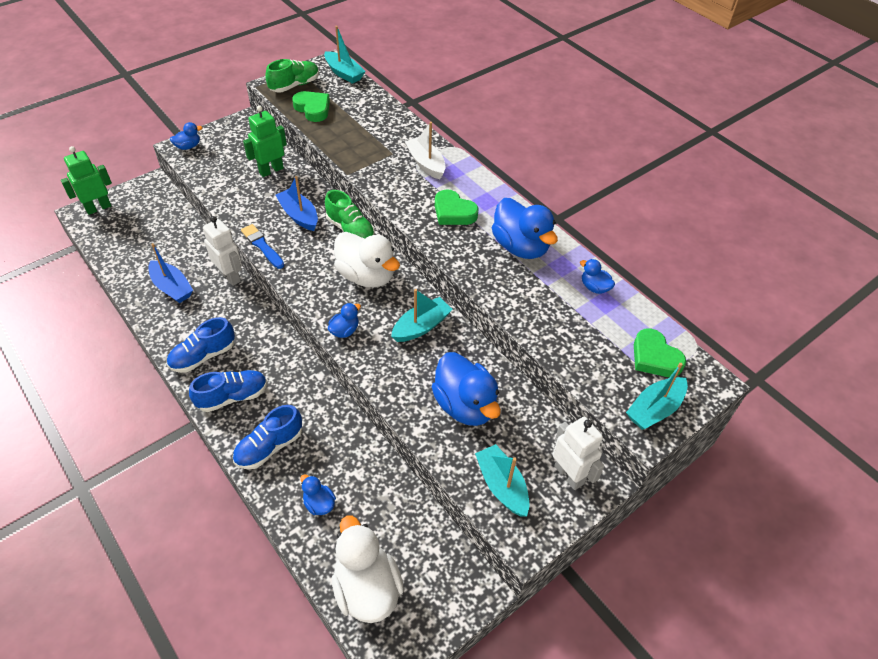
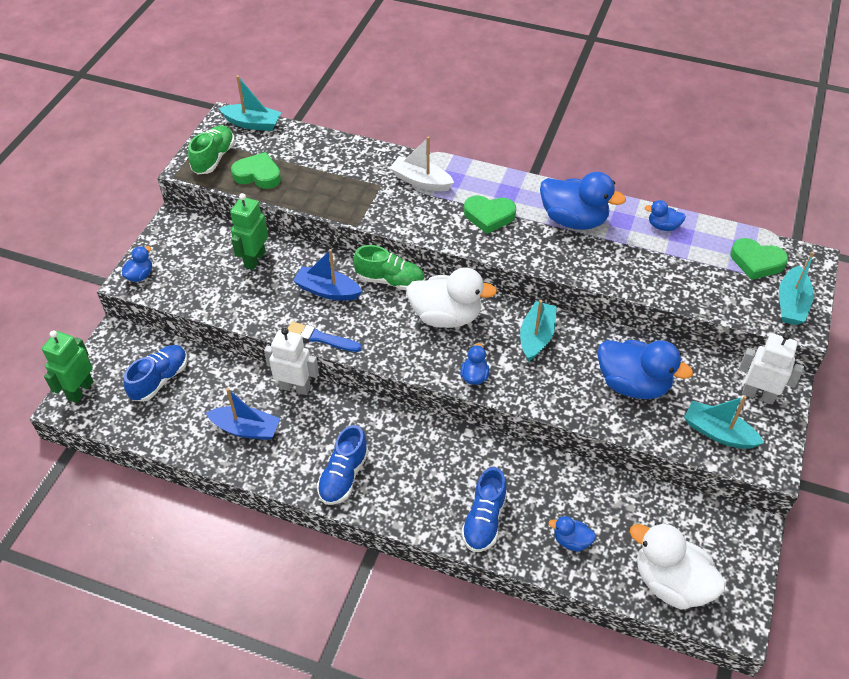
camera: 30 degrees left, 0 degrees up
(232, 396) = (408, 496): blue shoe -> blue shoe (160, 379)

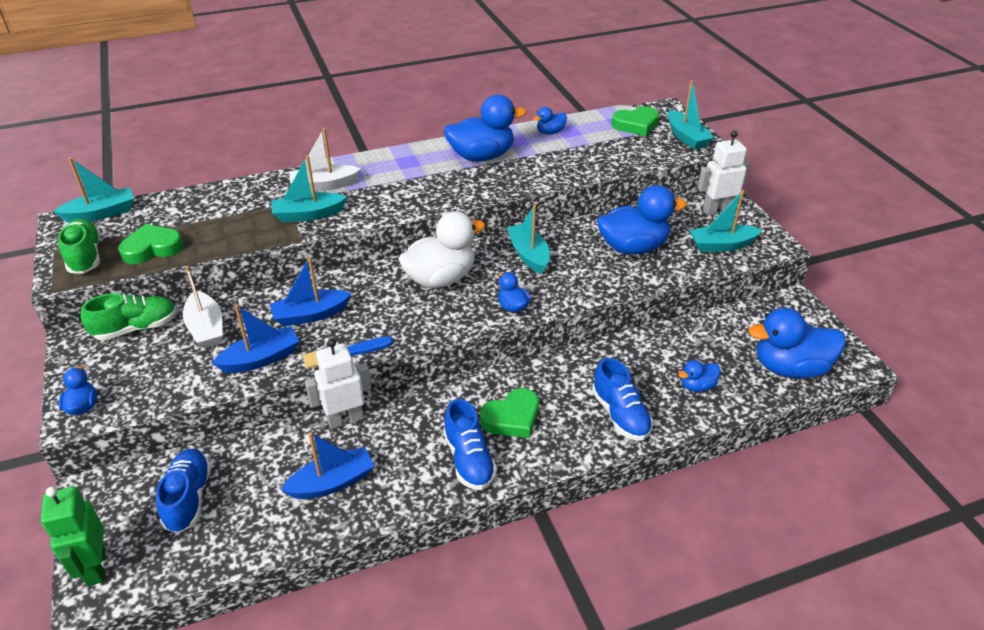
camera: 40 degrees left, 10 degrees down
(254, 259) = (206, 328): green robot -> white boat
(266, 307) = (261, 359): none -> blue boat
(384, 204) = (308, 214): none -> turquoise boat
(390, 280) = (361, 278): green shoe -> green shoe (136, 328)
(489, 216) = (411, 183): green heart -> green heart (512, 418)
(670, 582) = (790, 368): white duck -> blue duck

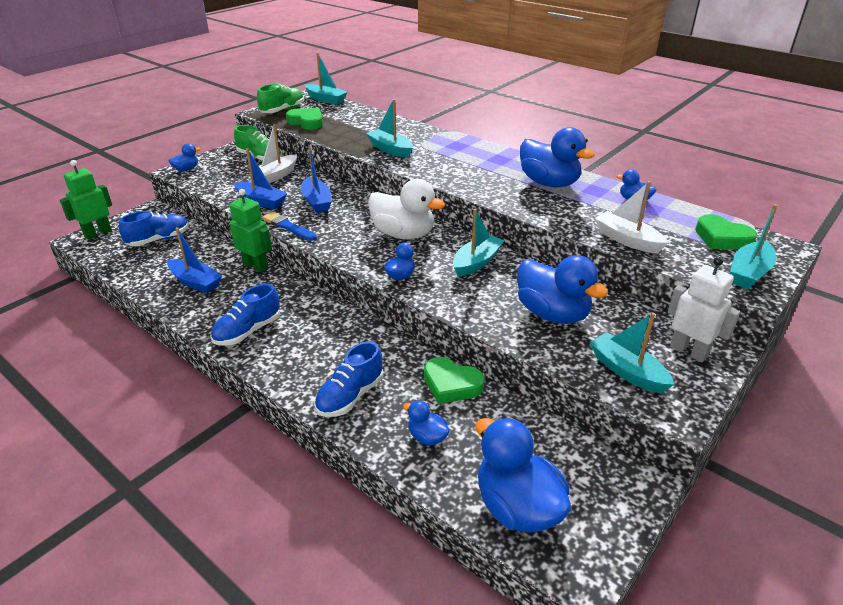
camera: 60 degrees right, 5 degrees down
(310, 315) = (317, 202): blue boat -> blue boat turned 150 degrees counterclockwise
(324, 185) = (430, 143): white boat -> white boat (627, 240)
(345, 419) = (256, 266): white robot -> green robot
(512, 418) = (305, 337): green heart -> green heart (451, 384)

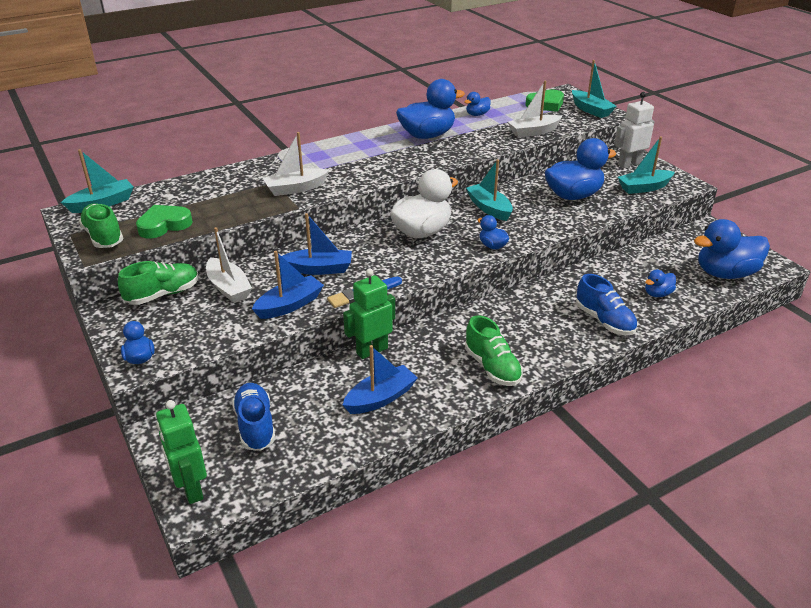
camera: 70 degrees left, 0 degrees up
(248, 331) = (492, 367): blue shoe -> green shoe
(390, 149) = (295, 188): turquoise boat -> white boat
(451, 384) = (603, 272): green heart -> none

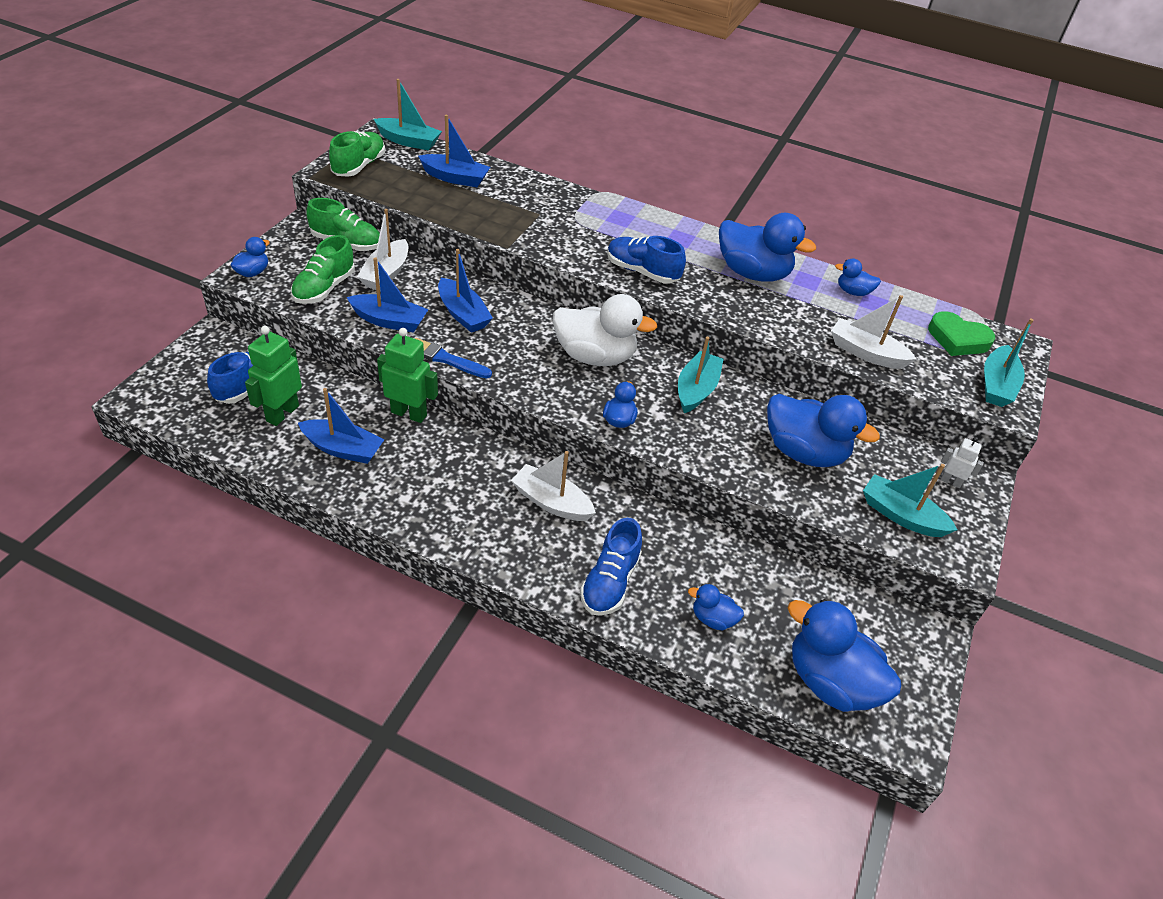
camera: 50 degrees right, 10 degrees up
(164, 225) = (404, 187): green heart -> none
(183, 200) = (455, 178): none -> blue boat
(191, 489) = (158, 385): green robot -> green robot (282, 413)
(295, 188) = (540, 231): white boat -> white boat (551, 502)
(385, 169) = (642, 272): none -> blue shoe
(492, 367) = (449, 513): green shoe -> green shoe (324, 288)
(629, 164) = (950, 481): white robot -> white robot, size x0.55

